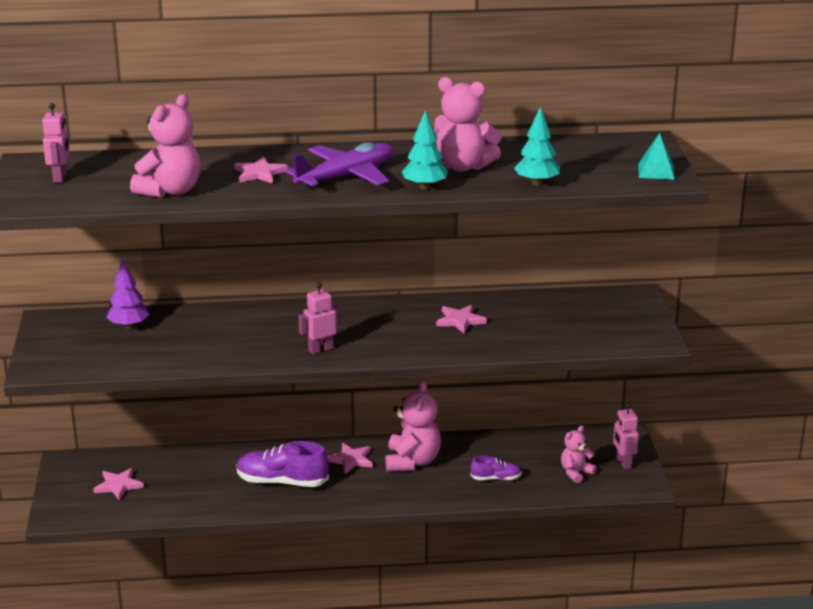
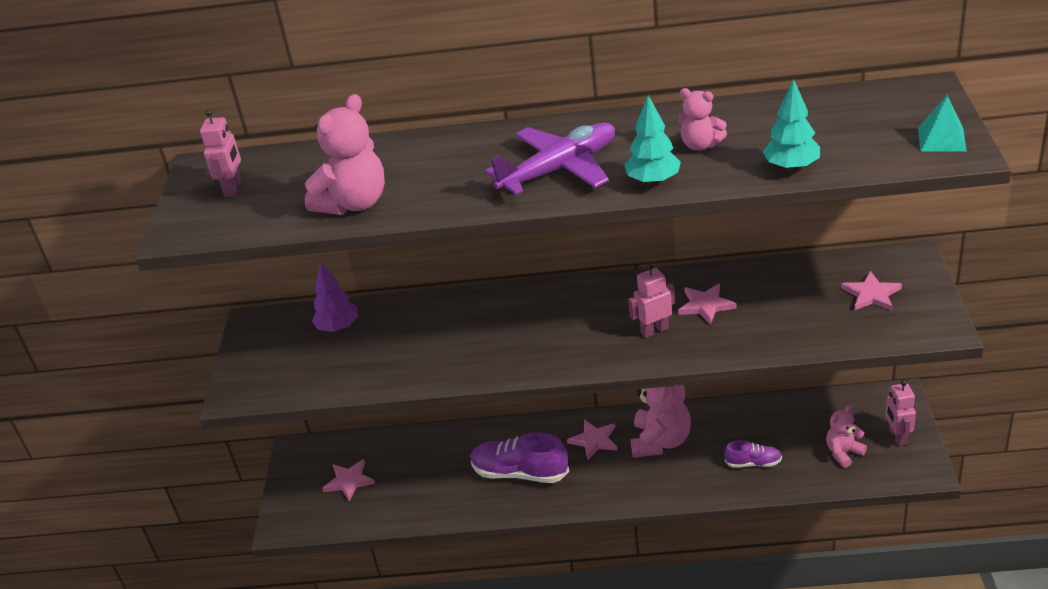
camera: 10 degrees right, 10 degrees up
(260, 173) = (459, 170): pink star -> pink star (871, 294)
(320, 349) = (546, 354): pink robot -> pink robot (654, 330)
(463, 166) = (700, 145): pink teddy bear -> pink teddy bear, size x0.58

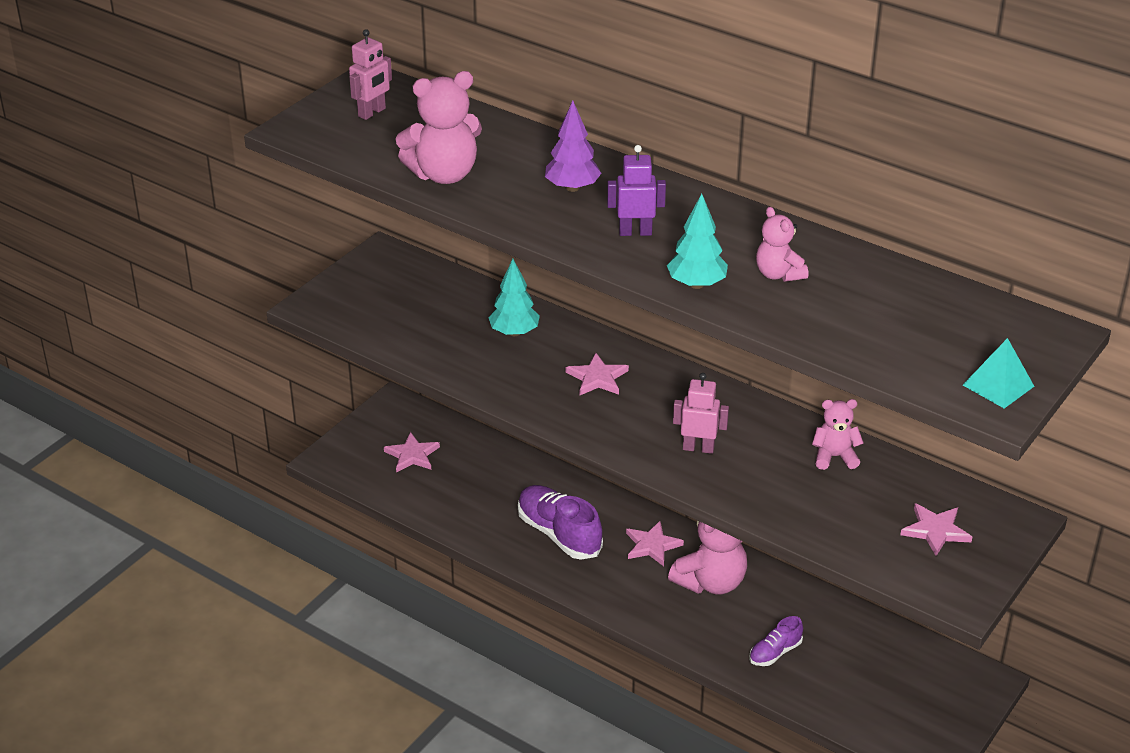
camera: 30 degrees right, 0 degrees up
(338, 327) = (443, 295): purple tree -> purple tree (572, 188)
(559, 169) = (635, 232): purple plane -> purple robot
(705, 305) = (770, 452): pink star -> pink star (597, 378)
(753, 463) = (775, 652): purple shoe -> purple shoe turned 105 degrees clockwise
(791, 167) = (828, 336): turquoise tree -> turquoise tree (514, 332)
(843, 453) = (871, 696): pink teddy bear -> pink teddy bear (834, 457)
(897, 437) = (941, 715): pink robot -> none

